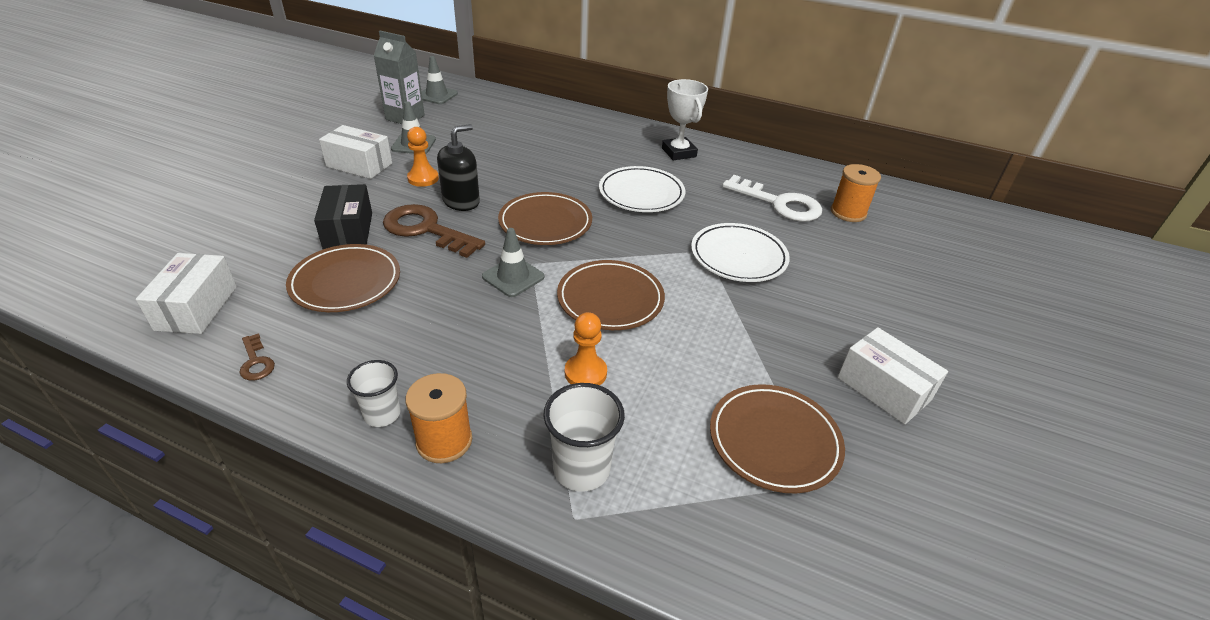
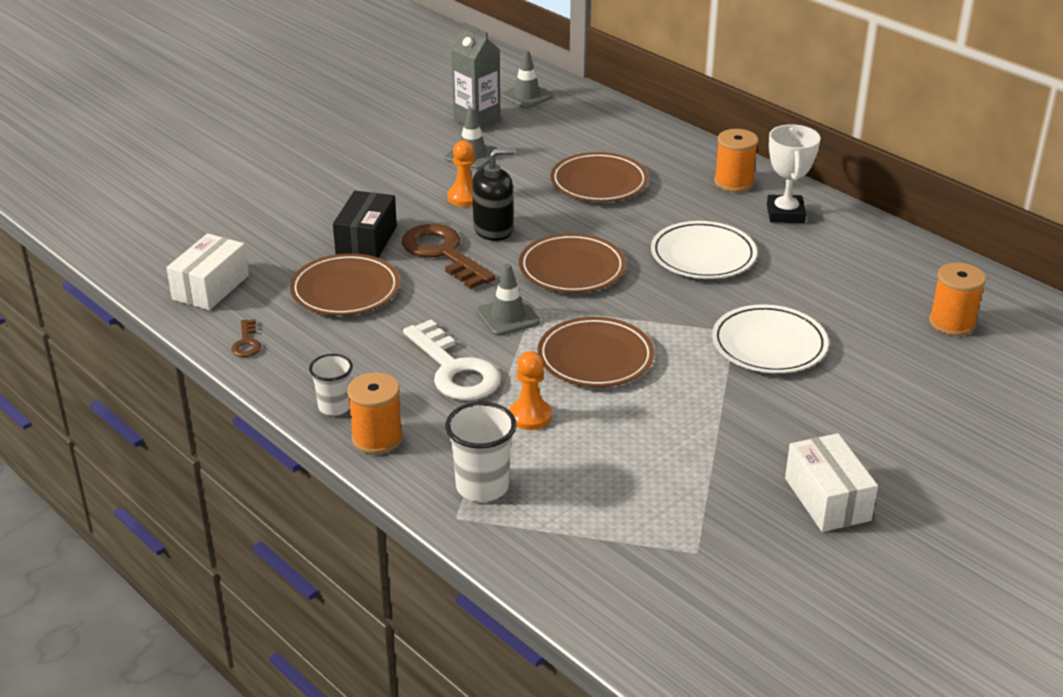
camera: 25 degrees right, 5 degrees down
(359, 165) = (404, 171): white box -> none
(628, 136) = (734, 182): none -> orange spool
(774, 441) = (675, 511): brown plate -> brown plate (599, 182)
(779, 203) = (868, 296): white key -> white key (454, 369)

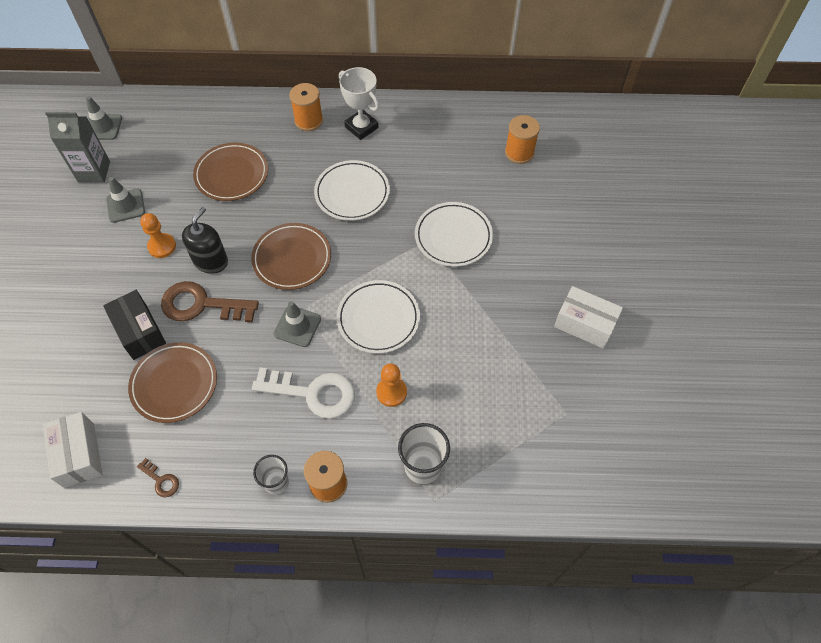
camera: 45 degrees left, 25 degrees up
(595, 357) = (378, 319): brown plate -> white plate

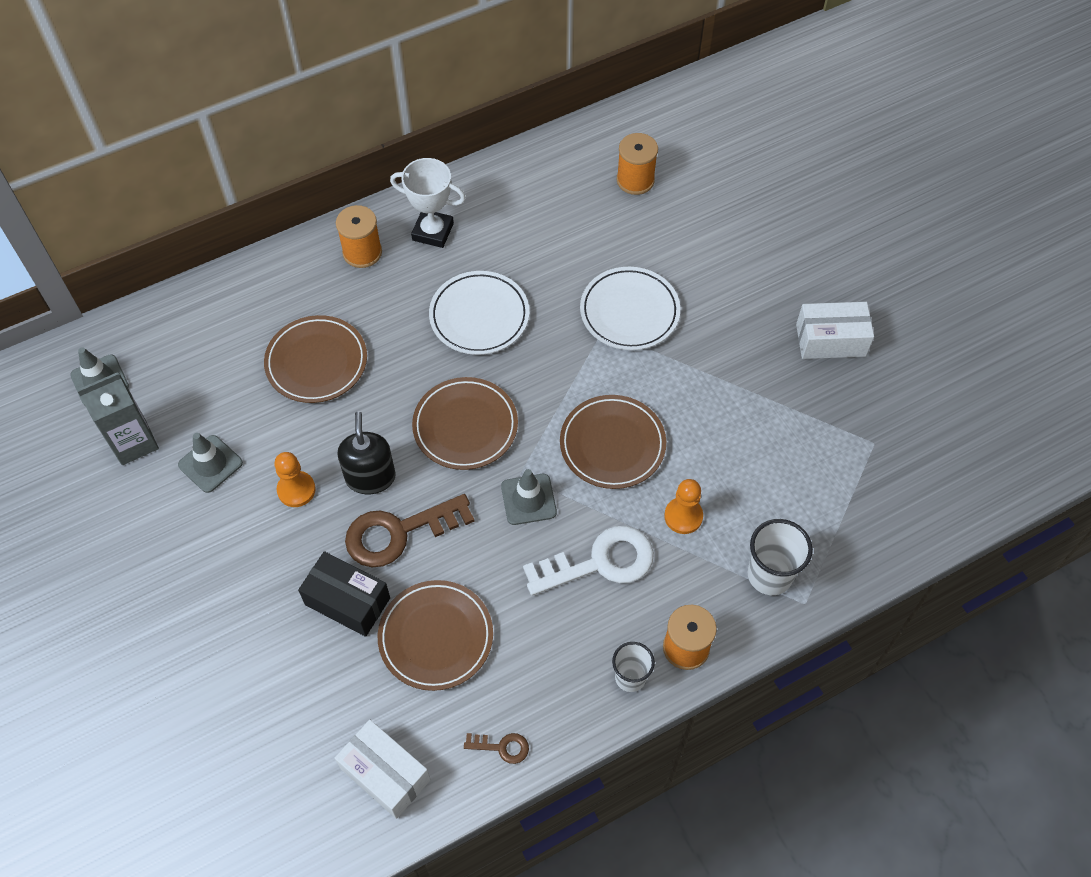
camera: 30 degrees left, 0 degrees up
(378, 319) = (612, 444): white plate -> brown plate

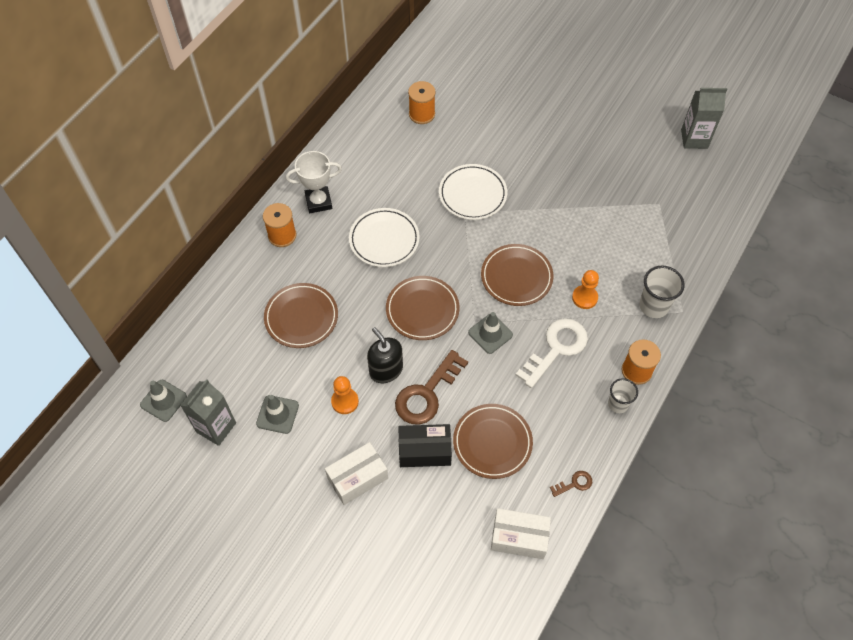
camera: 30 degrees left, 0 degrees up
(830, 340) = (597, 157): white box -> white box (357, 478)
(987, 379) = (694, 139): none -> grey carton

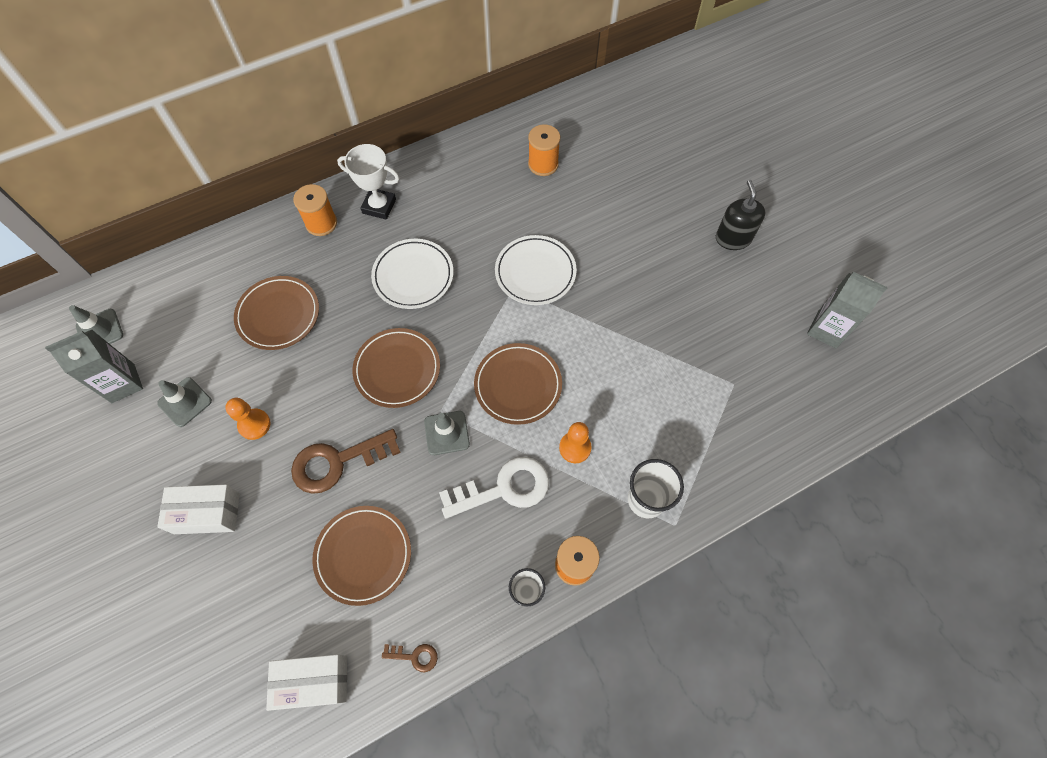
camera: 30 degrees right, 5 degrees up
(386, 370) = (316, 413): black soap dispenser -> black soap dispenser (733, 238)
(424, 451) = (290, 523): black box -> none
(519, 537) = (313, 681): white box -> white box turned 45 degrees counterclockwise

